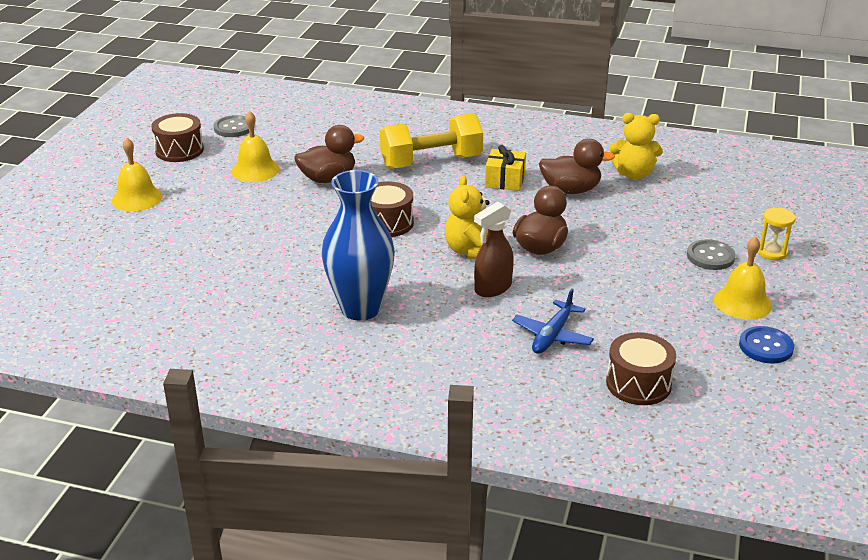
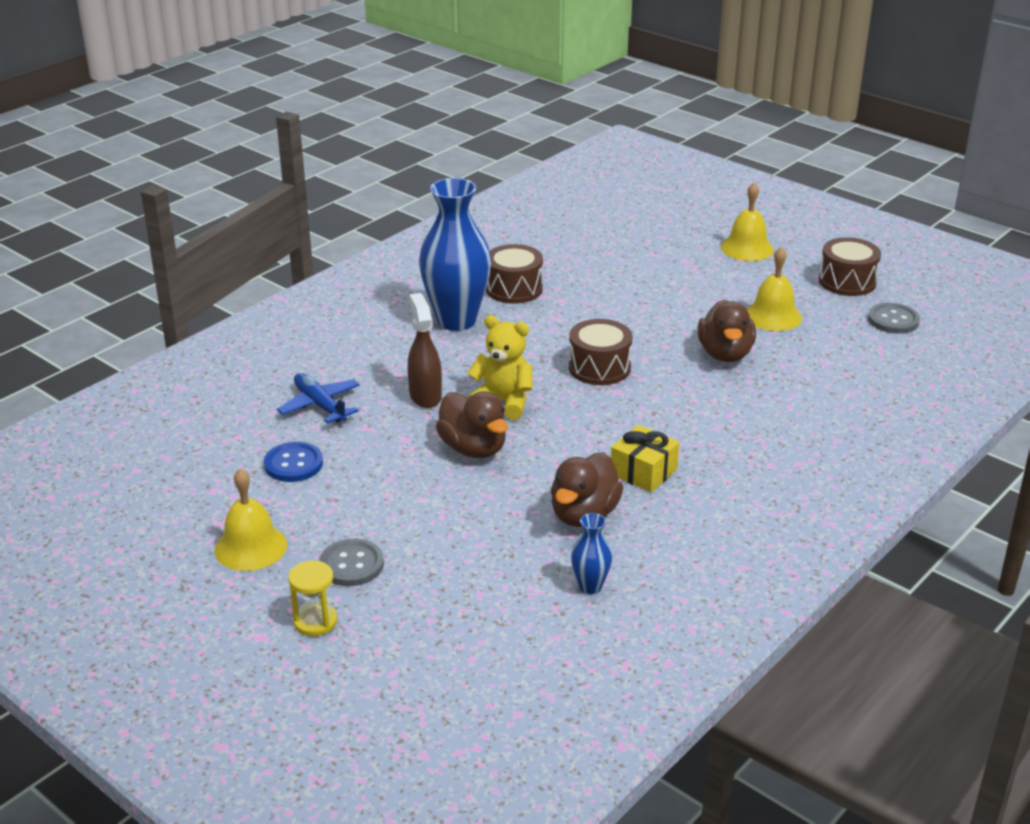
camera: 115 degrees right, 0 degrees up
(431, 162) = (726, 431): yellow dumbbell -> none
(633, 174) = (590, 586): yellow teddy bear -> blue vase
(638, 384) = (208, 427): brown drum -> brown drum (514, 289)
(766, 347) = (171, 527): blue button -> blue button (293, 464)

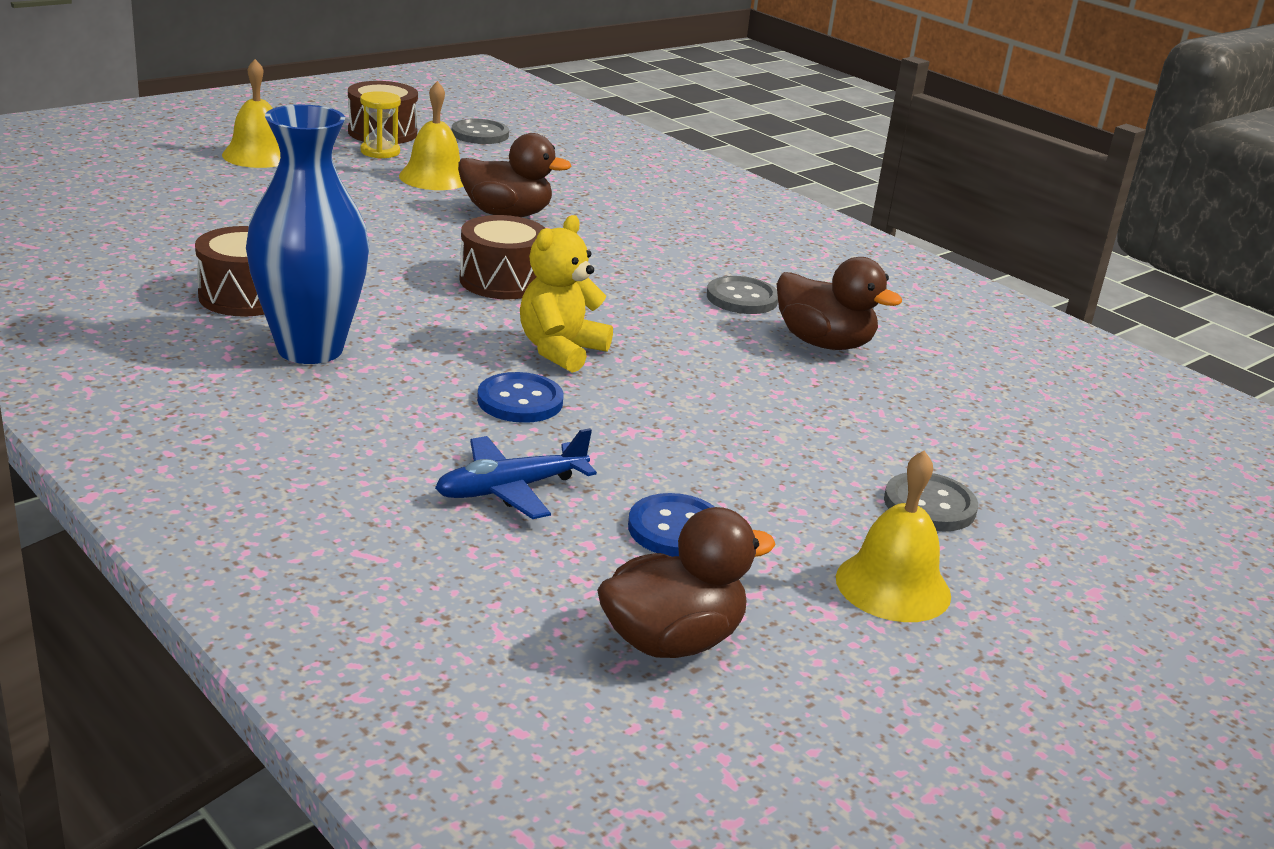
camera: 85 degrees left, 5 degrees down
(315, 621) = (1054, 545): yellow hourglass -> yellow hourglass (380, 152)
(425, 396) = (520, 401): brown spray bottle -> blue button
(473, 448) = (669, 386): brown duck -> brown duck (672, 641)
(590, 586) = (957, 362): blue vase -> none
(643, 472) = (742, 298): yellow gift -> grey button

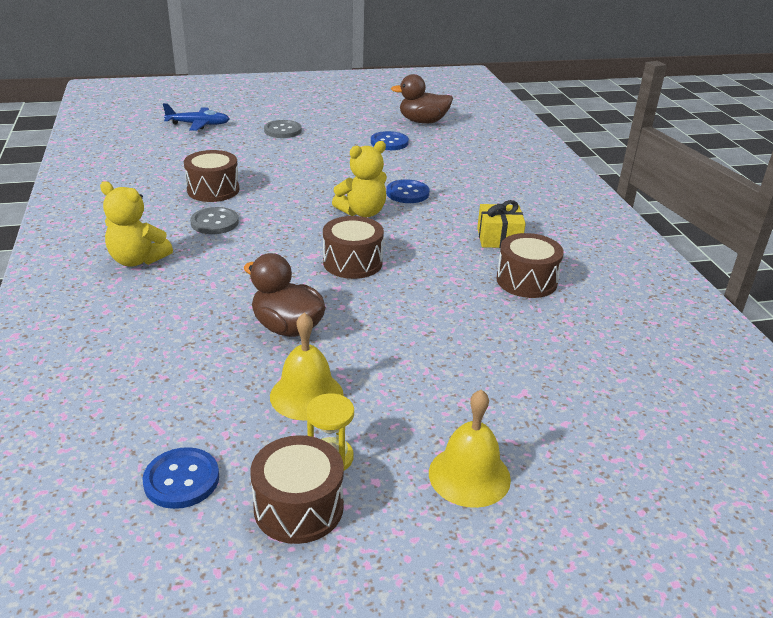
camera: 150 degrees left, 5 degrees up
(310, 349) = (499, 238): blue vase -> yellow gift
(480, 134) = (181, 480): grey button -> blue button
(510, 489) = (441, 164): blue plane -> blue plane (198, 124)
(752, 245) = (137, 260): none -> yellow teddy bear
(824, 343) = (213, 190): brown duck -> brown drum
(893, 586) = (334, 118): yellow bell -> none

